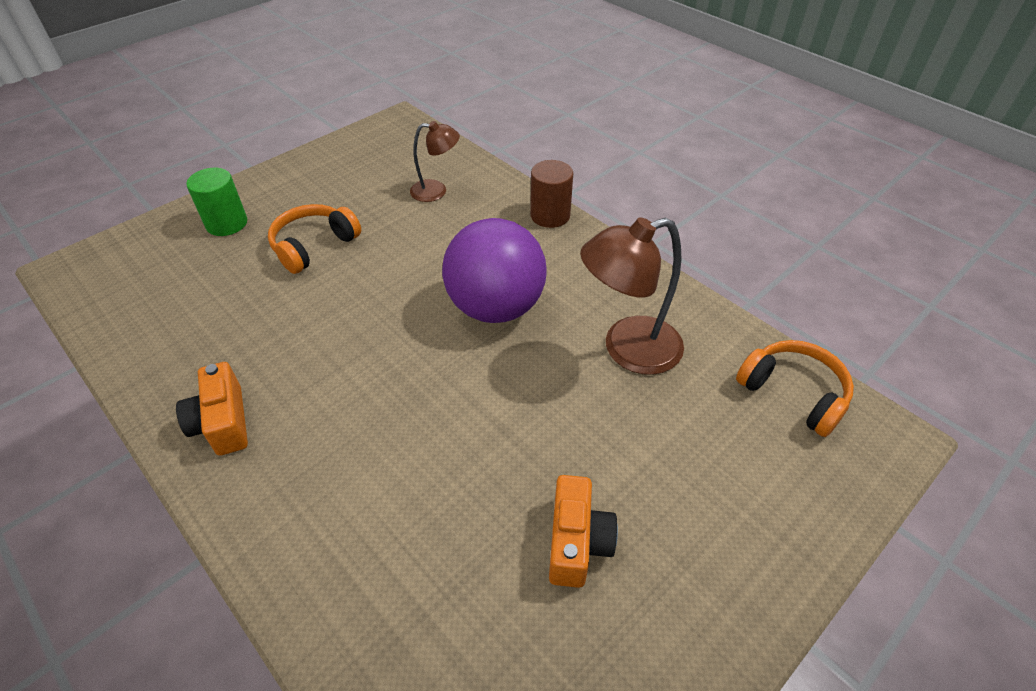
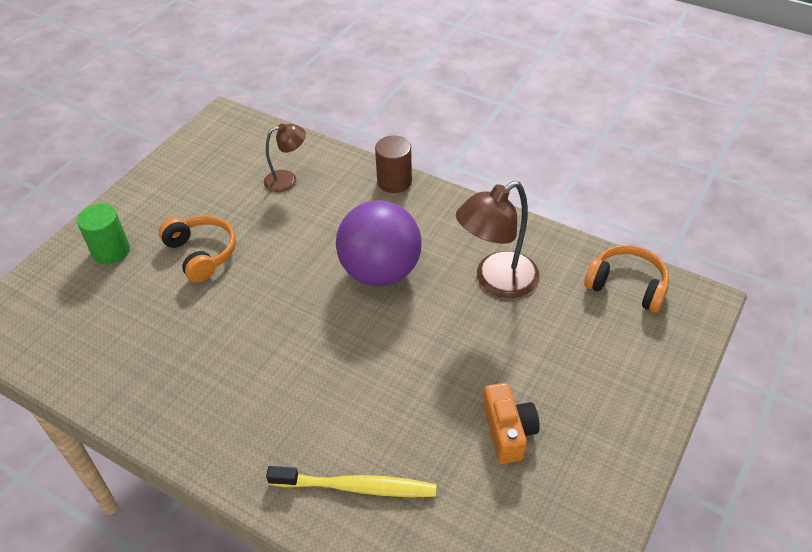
camera: 15 degrees left, 0 degrees up
(223, 422) = (199, 418): orange camera -> none
(314, 246) = (201, 253): orange headphones -> orange headphones turned 120 degrees clockwise
(359, 560) = (357, 487): none -> yellow toothbrush

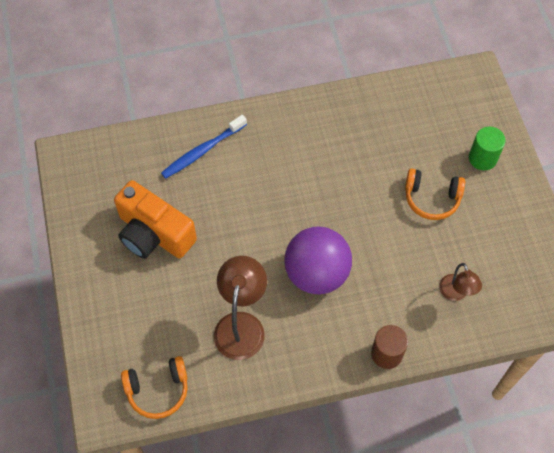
camera: 135 degrees right, 15 degrees up
(287, 180) = (455, 293): brown lamp -> brown lamp turned 45 degrees counterclockwise
(357, 487) = (202, 151): yellow toothbrush -> blue toothbrush
(508, 431) = (154, 234): orange camera -> orange camera, size x1.73

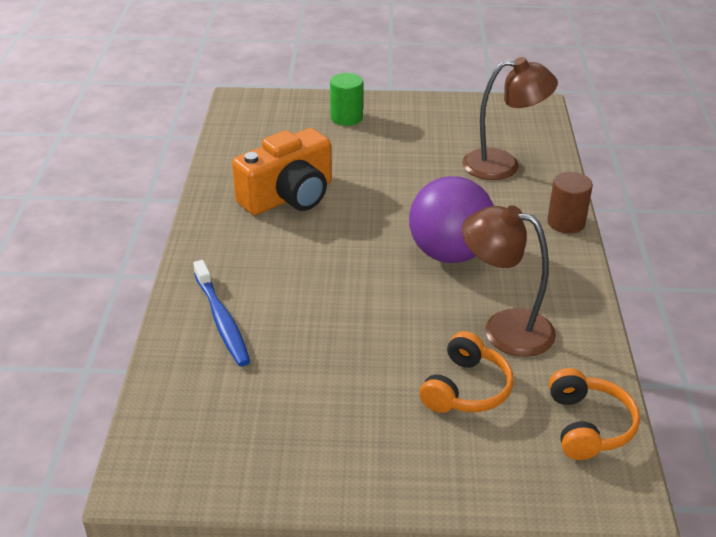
camera: 75 degrees left, 25 degrees down
(154, 234) = (336, 391): orange camera -> orange camera (288, 196)
(431, 198) = (381, 157): orange headphones -> orange headphones (466, 389)
(455, 293) = (503, 165): brown lamp -> brown lamp, size x1.70

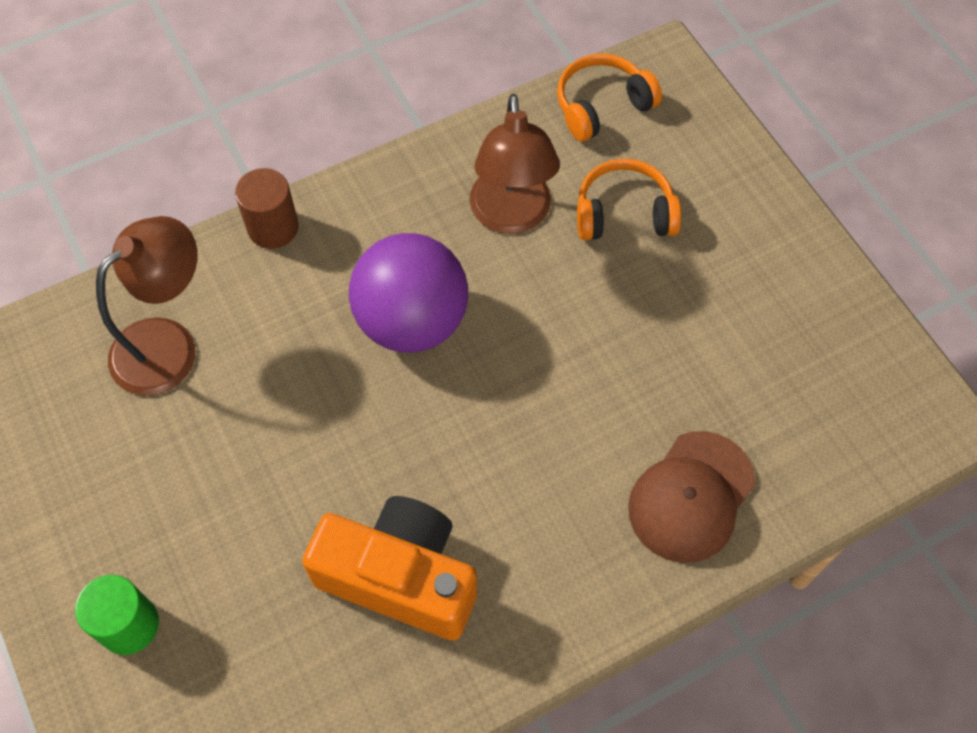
camera: 120 degrees left, 25 degrees up
(222, 320) = (691, 497): blue toothbrush -> brown cap
(503, 165) = (168, 344): brown lamp -> brown lamp turned 75 degrees clockwise

